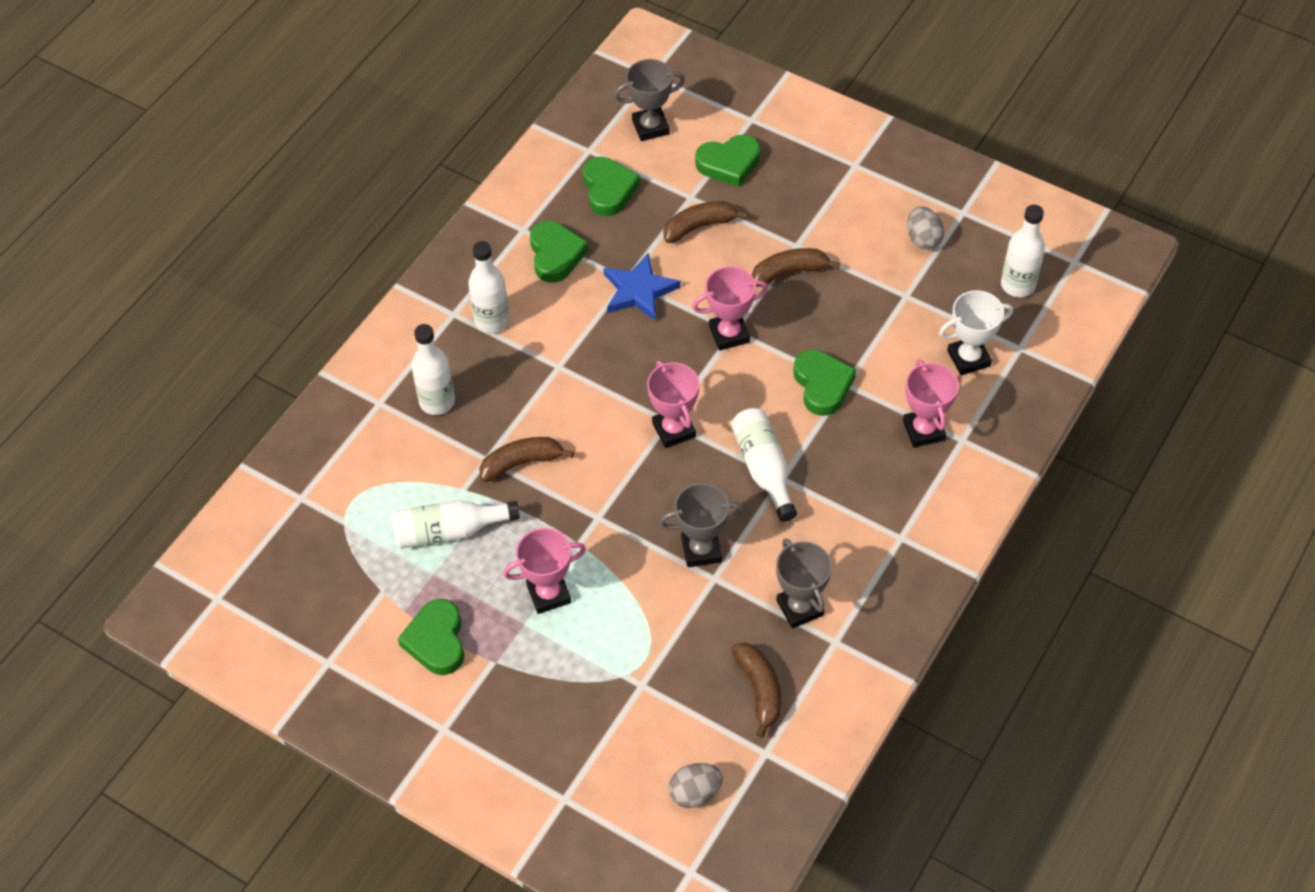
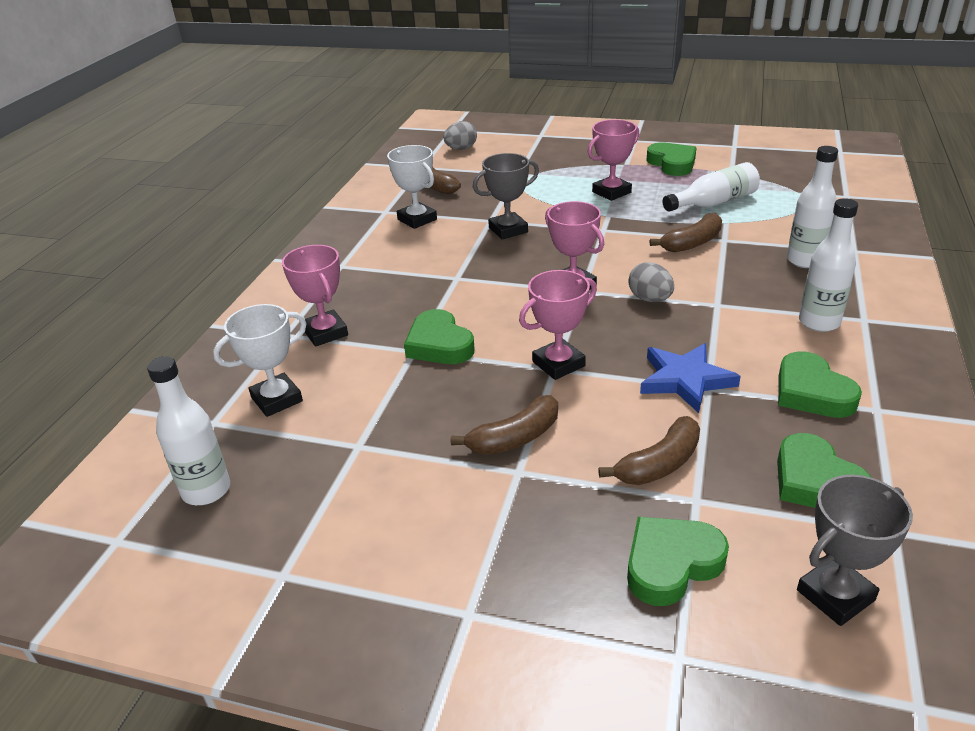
camera: 165 degrees right, 20 degrees down
(763, 469) = (476, 279): white bottle -> none
(800, 608) = (417, 219): grey trophy -> white trophy
(923, 239) = (341, 520): grey egg -> grey egg (650, 299)

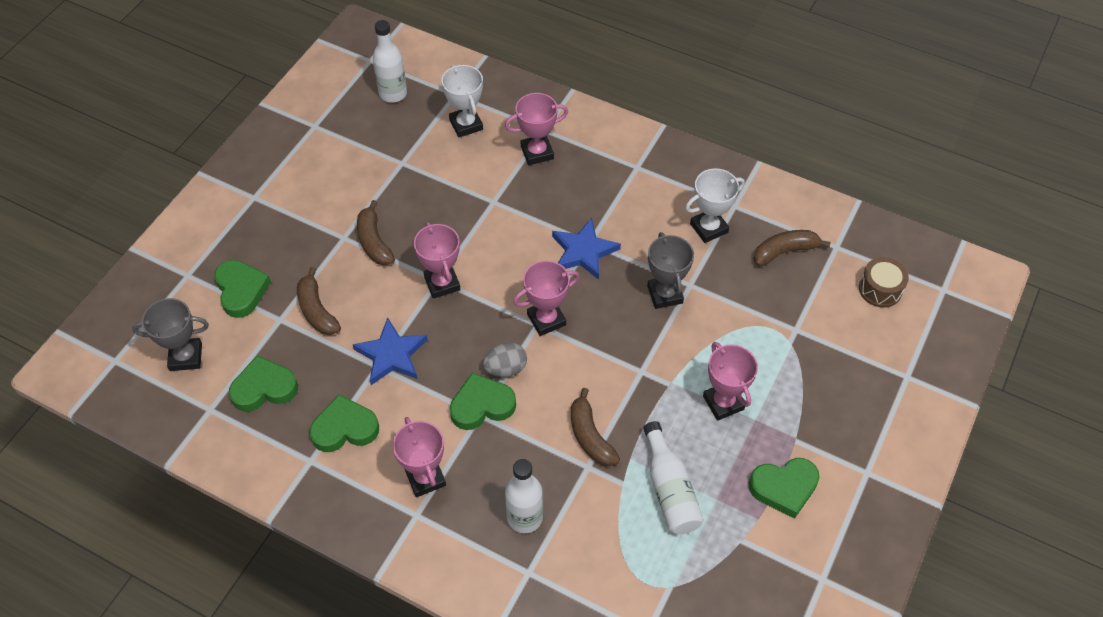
camera: 100 degrees right, 20 degrees up
(439, 344) = (495, 217): green heart -> green heart (482, 405)
(461, 149) = (880, 289): grey egg -> brown drum
(471, 279) = (583, 251): none -> blue star
(819, 322) = (425, 478): white bottle -> pink trophy
(835, 595) = (186, 357): grey trophy -> grey trophy turned 75 degrees counterclockwise

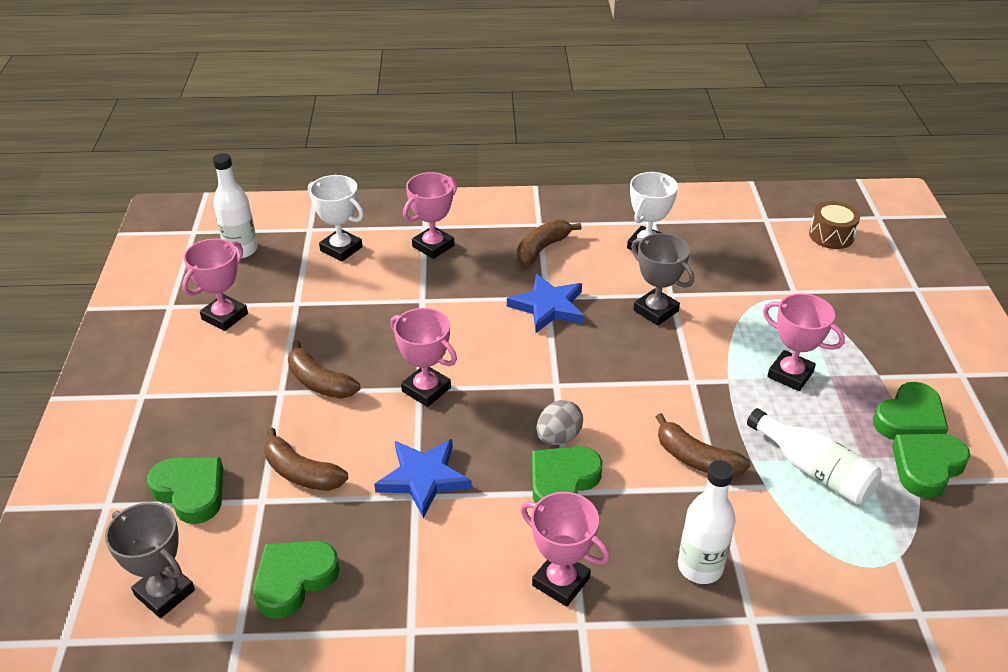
camera: 30 degrees left, 15 degrees down
(186, 357) = (164, 593): grey trophy -> grey trophy turned 75 degrees clockwise
(345, 428) = (426, 576): green heart -> green heart (926, 467)
(546, 319) = (562, 377): pink trophy -> pink trophy (225, 316)
(785, 251) = (728, 238): brown banana -> brown banana (542, 248)

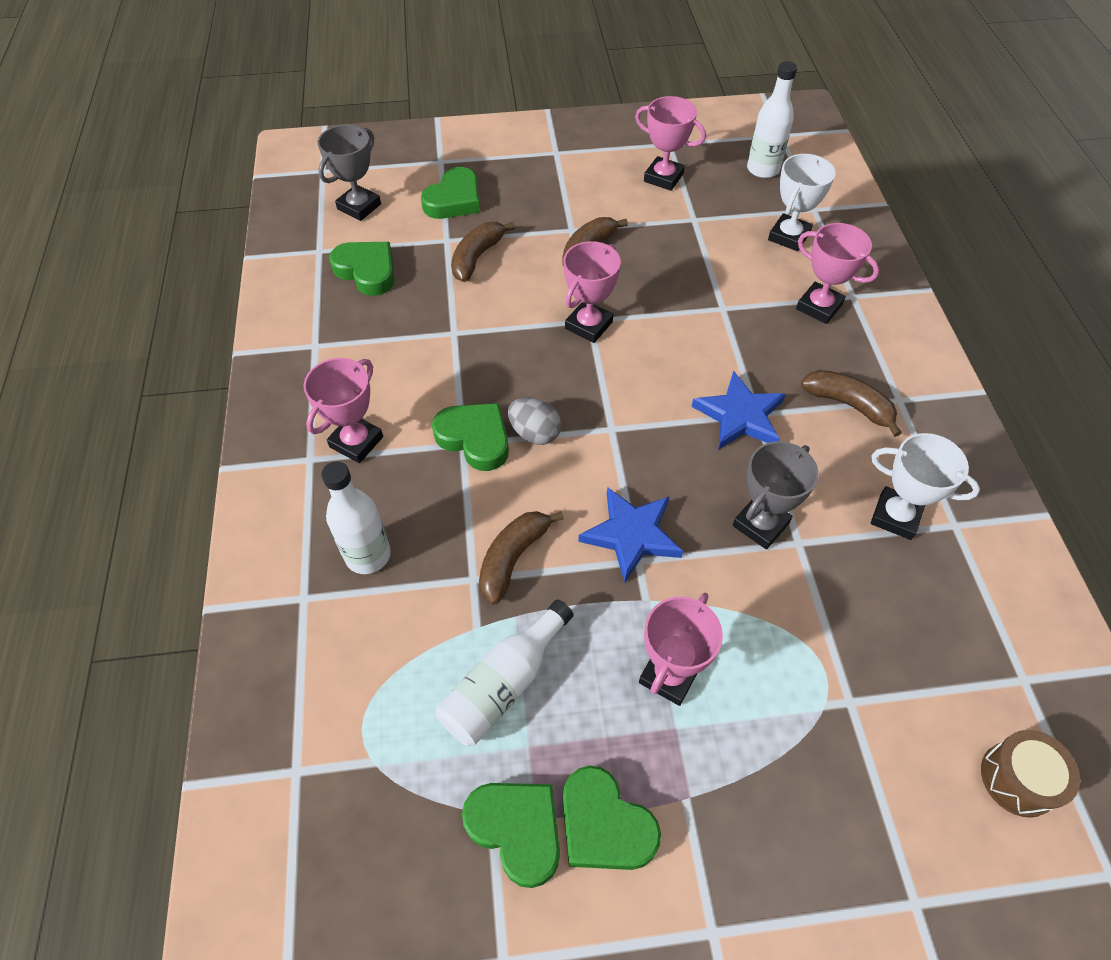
camera: 85 degrees right, 15 degrees up
(423, 478) = (474, 336): blue star -> blue star (631, 535)

